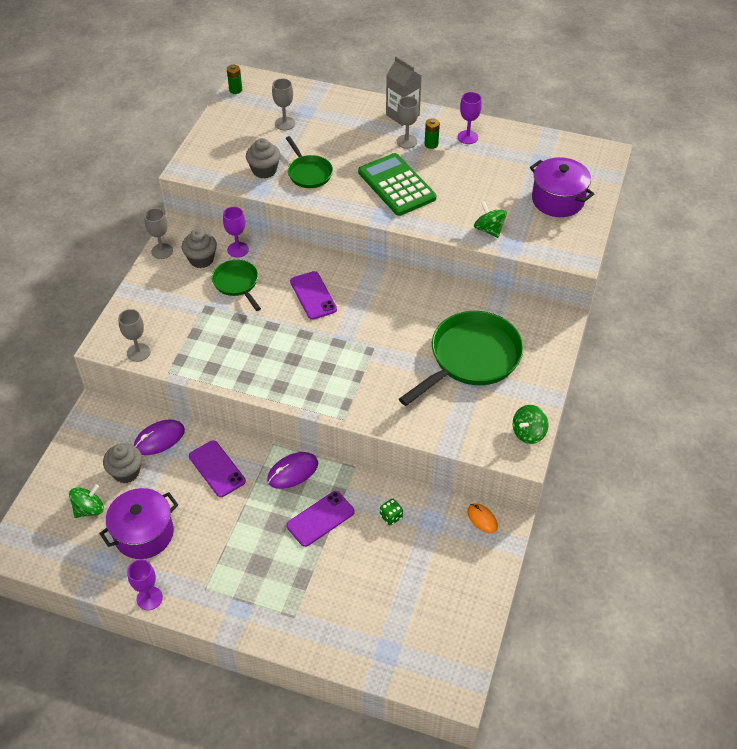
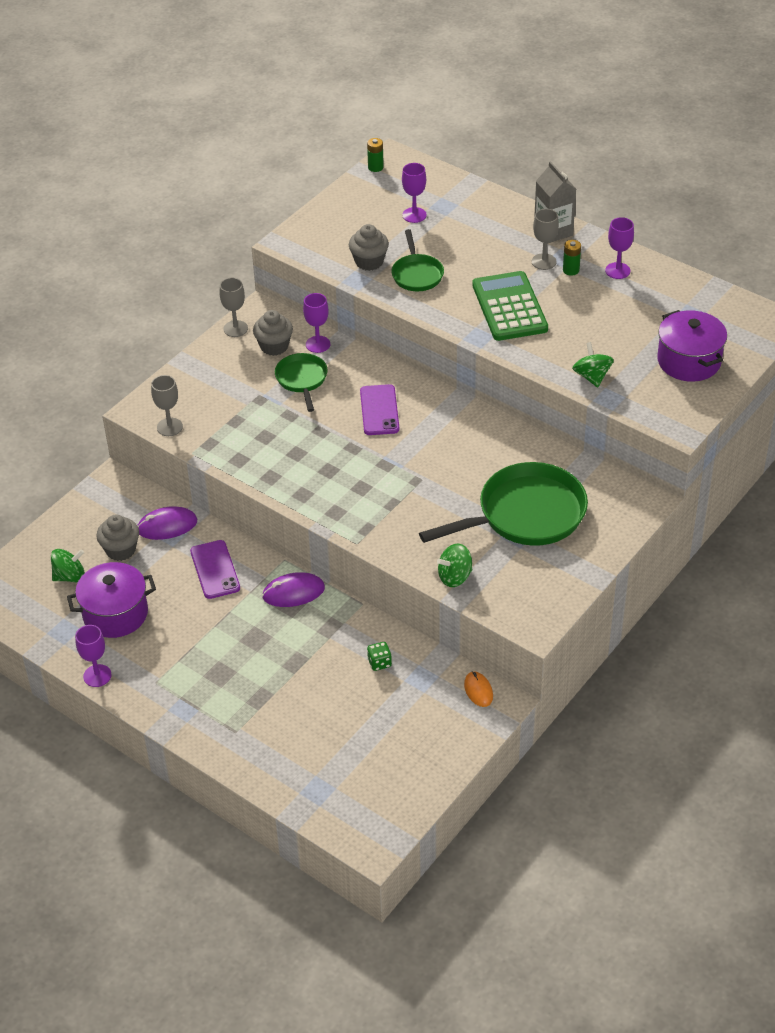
camera: 20 degrees right, 5 degrees down
(285, 123) = (414, 215): grey goblet -> purple goblet
(320, 519) = (303, 646): purple phone -> none
(528, 433) = (552, 605): green spinning top -> green spinning top (455, 577)

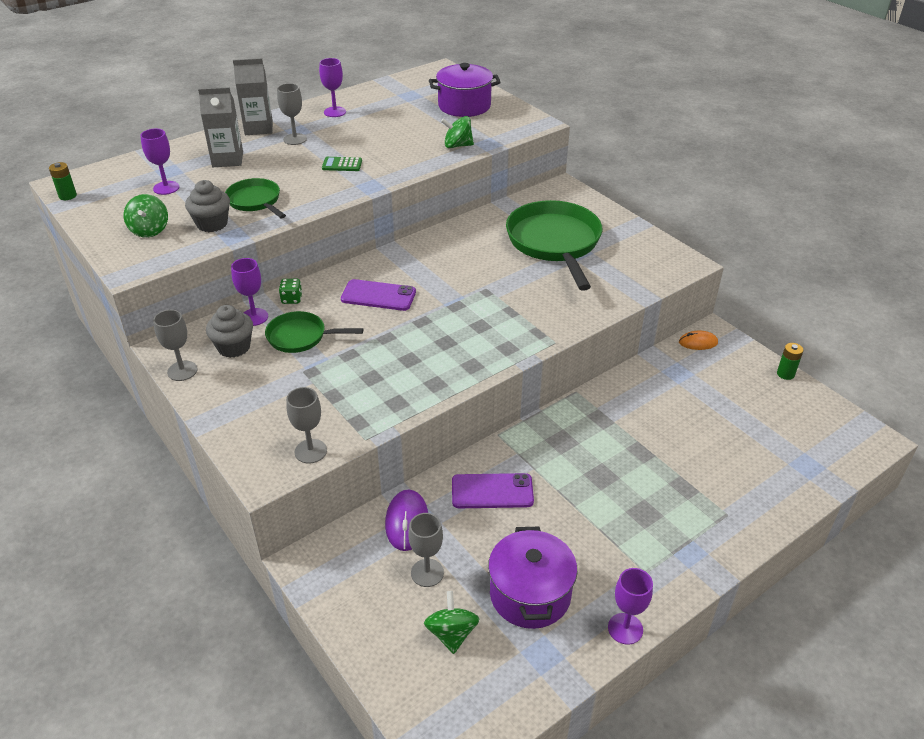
camera: 75 degrees left, 5 degrees down
(120, 550) = (427, 573): grey cupcake -> grey goblet
(293, 592) = (546, 436): purple mouse -> none
(379, 663) = (654, 394): green dice -> green dice (292, 299)
(417, 274) = (255, 201): green pan -> green pan turned 135 degrees counterclockwise
(455, 577) = (617, 293): green spinning top -> green spinning top (150, 230)
(482, 233) = (227, 159): none -> grey carton
(509, 307) = (342, 165): green calculator -> green calculator, size x0.43
(571, 270) = (317, 130): green battery -> green battery (785, 374)

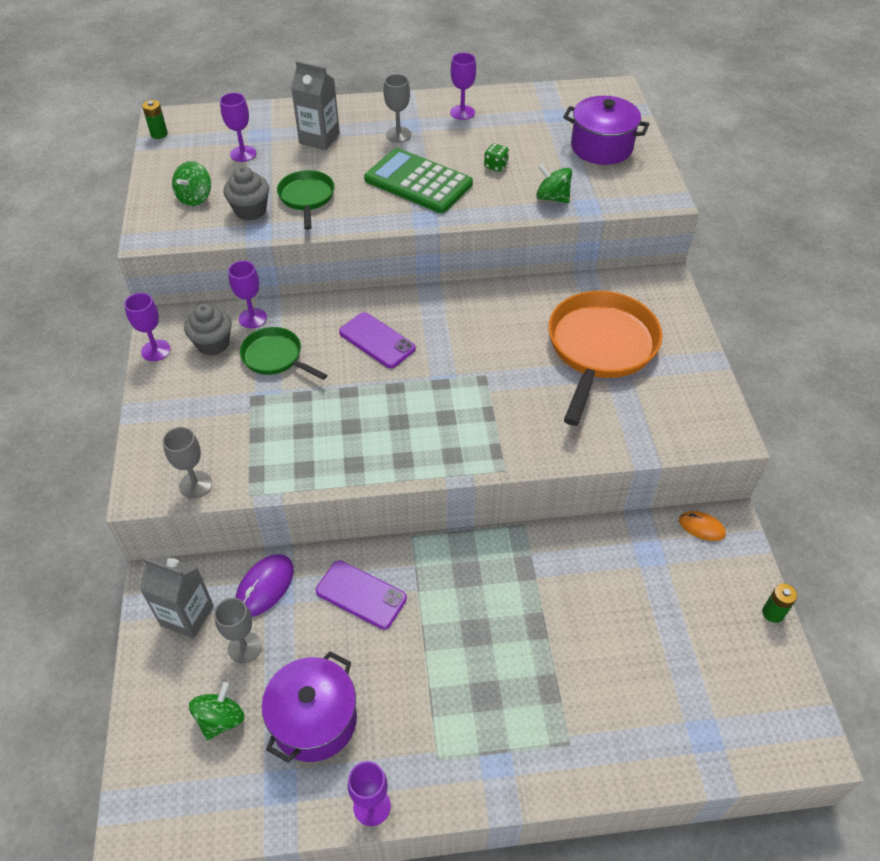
camera: 30 degrees right, 10 degrees up
(182, 371) = (156, 350): grey goblet -> purple goblet
(258, 128) = (375, 109): grey carton -> grey carton (187, 615)
(292, 299) = (298, 312): green dice -> green dice (496, 166)
(342, 165) = (418, 182): green calculator -> green calculator, size x2.33
(555, 243) = (600, 349): green pan -> orange pan

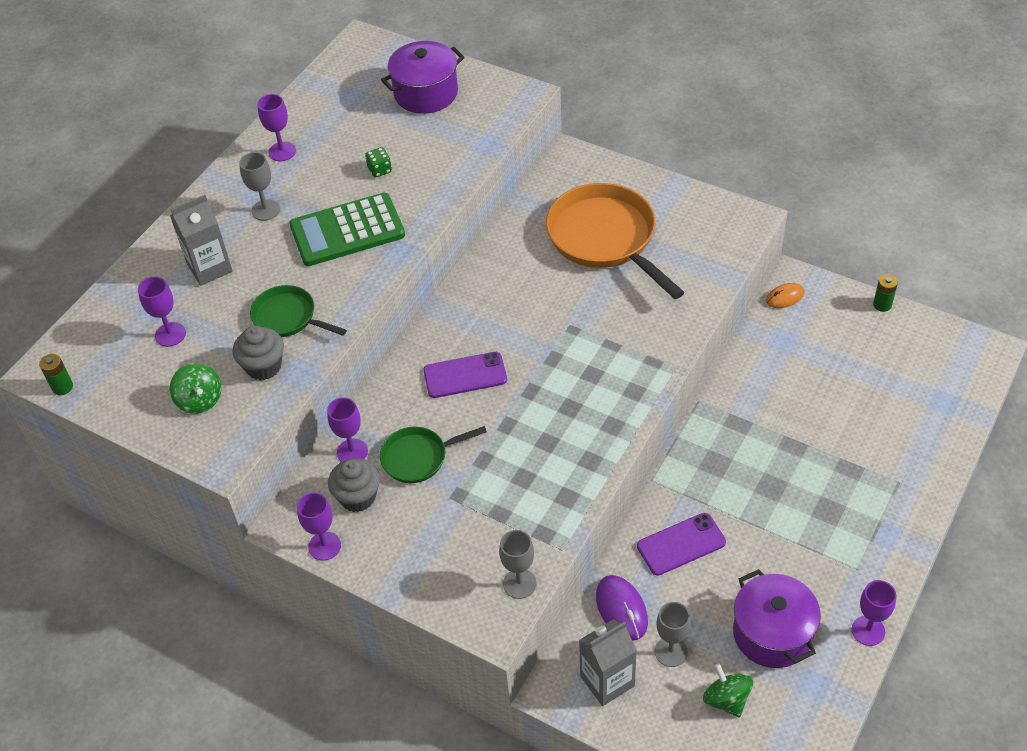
camera: 50 degrees left, 0 degrees up
(552, 198) = (457, 158): green spinning top -> none

